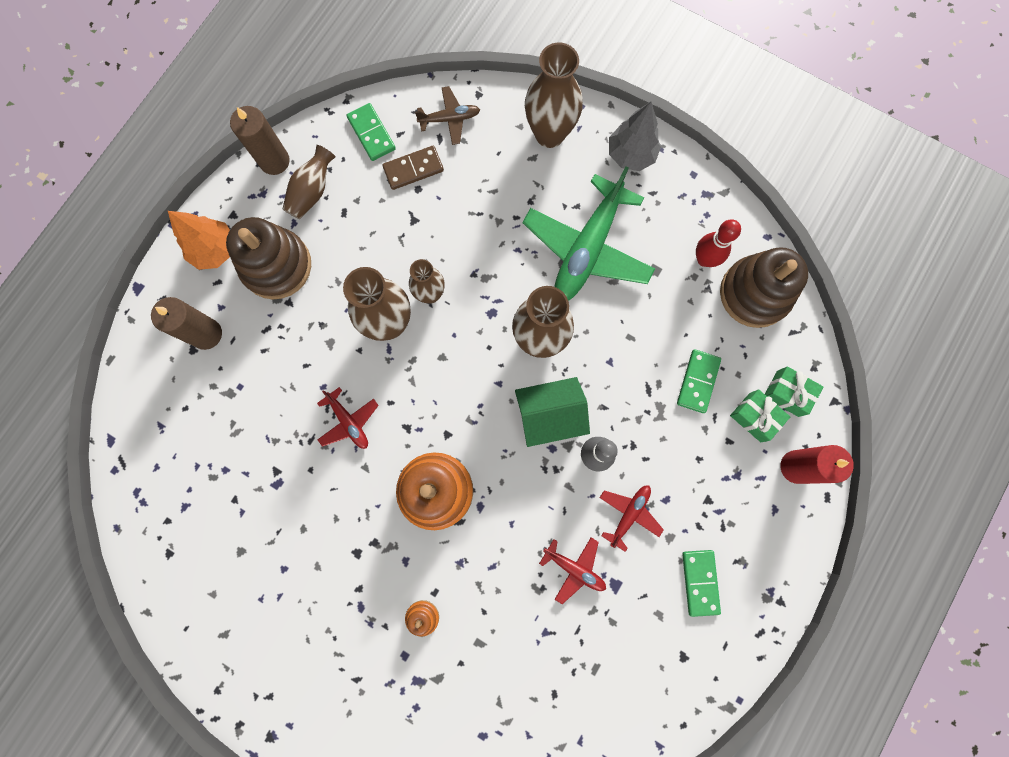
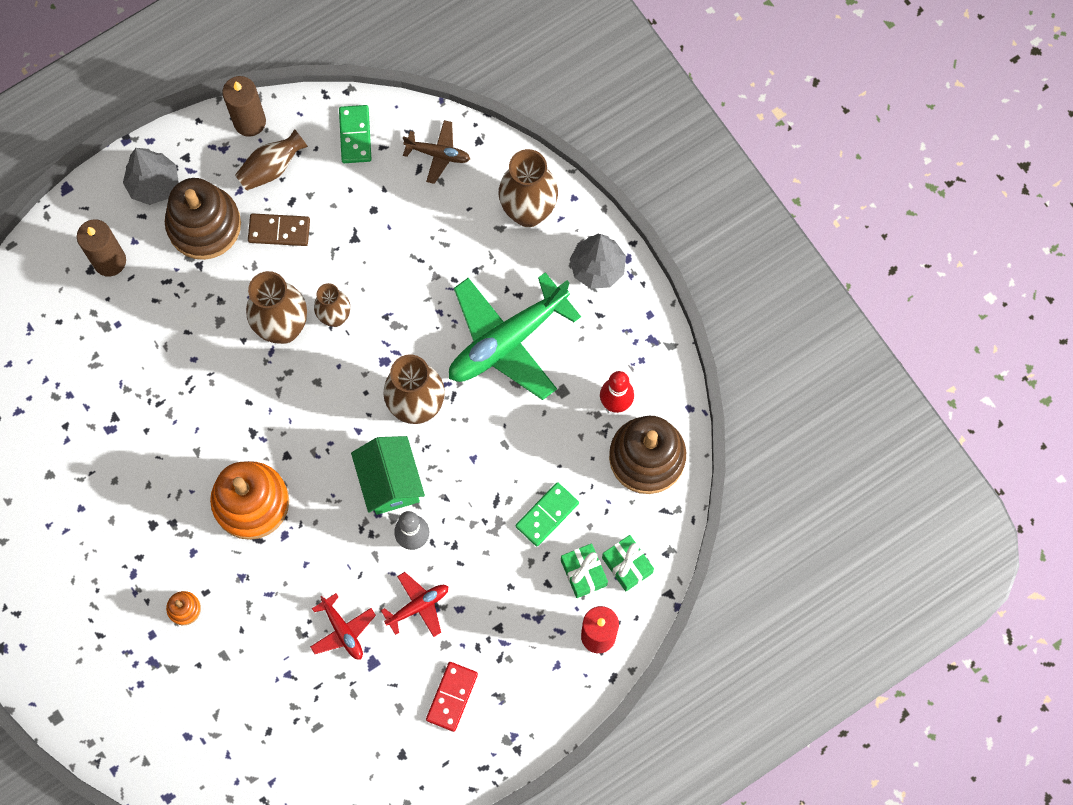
camera: 25 degrees right, 5 degrees down
(215, 250) = (154, 184): orange tree -> grey tree
(349, 422) = (202, 402): red plane -> none
(413, 169) = (378, 188): brown domino -> brown domino (279, 230)
(549, 415) = (390, 482): green house -> green house turned 60 degrees clockwise
(700, 582) = (452, 697): green domino -> red domino

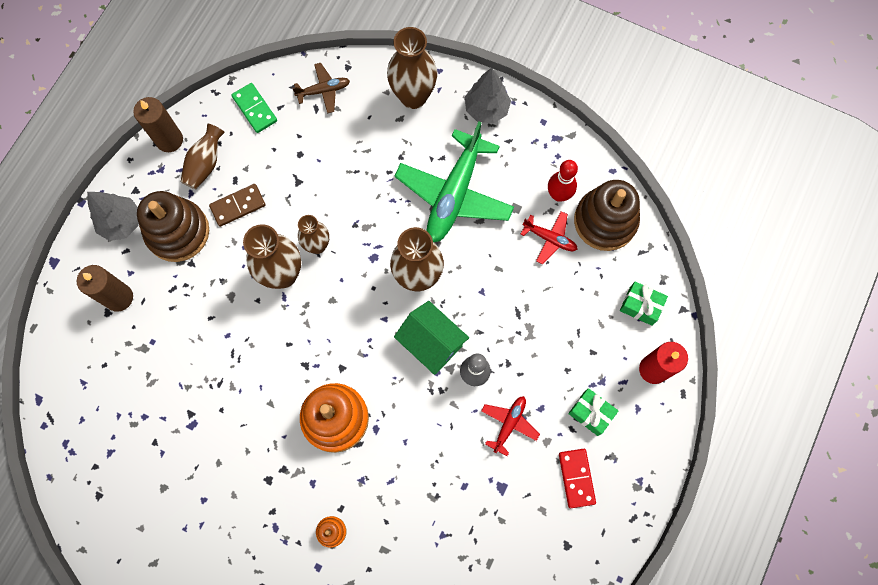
camera: 30 degrees left, 0 degrees up
(343, 630) = (464, 476): red plane -> red plane (550, 239)
(547, 515) = (561, 302): green domino -> none
(583, 573) = (613, 329): green gift -> green gift (591, 413)

